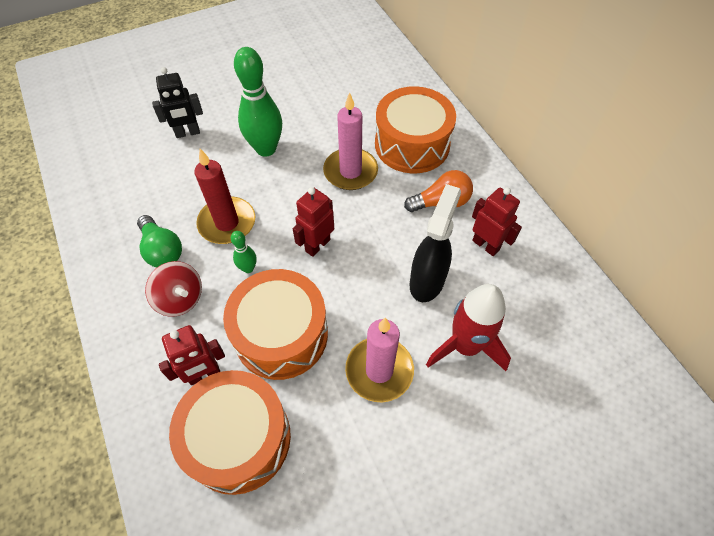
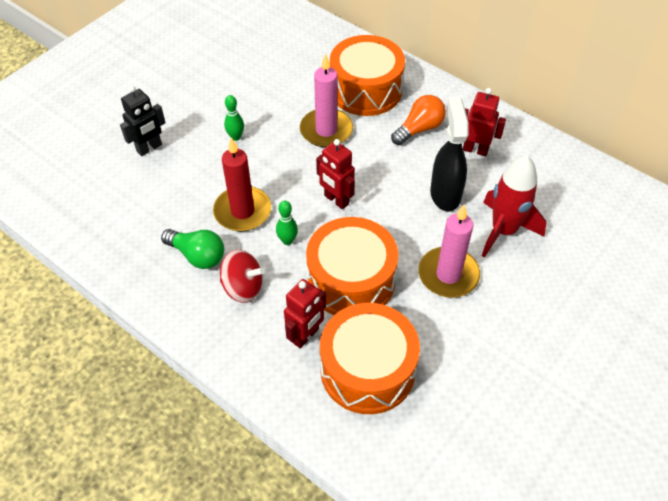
camera: 25 degrees left, 5 degrees down
(266, 149) = (236, 137): green bowling pin -> green bowling pin, size x0.47
(317, 245) = (336, 200): red robot -> red robot turned 60 degrees counterclockwise

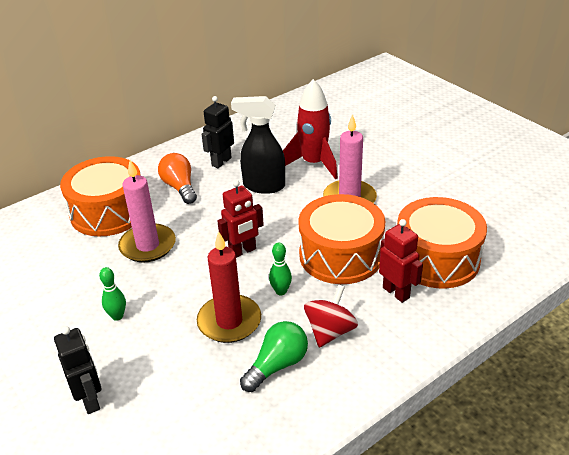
camera: 75 degrees left, 15 degrees down
(475, 150) = (221, 162): red robot -> black robot

